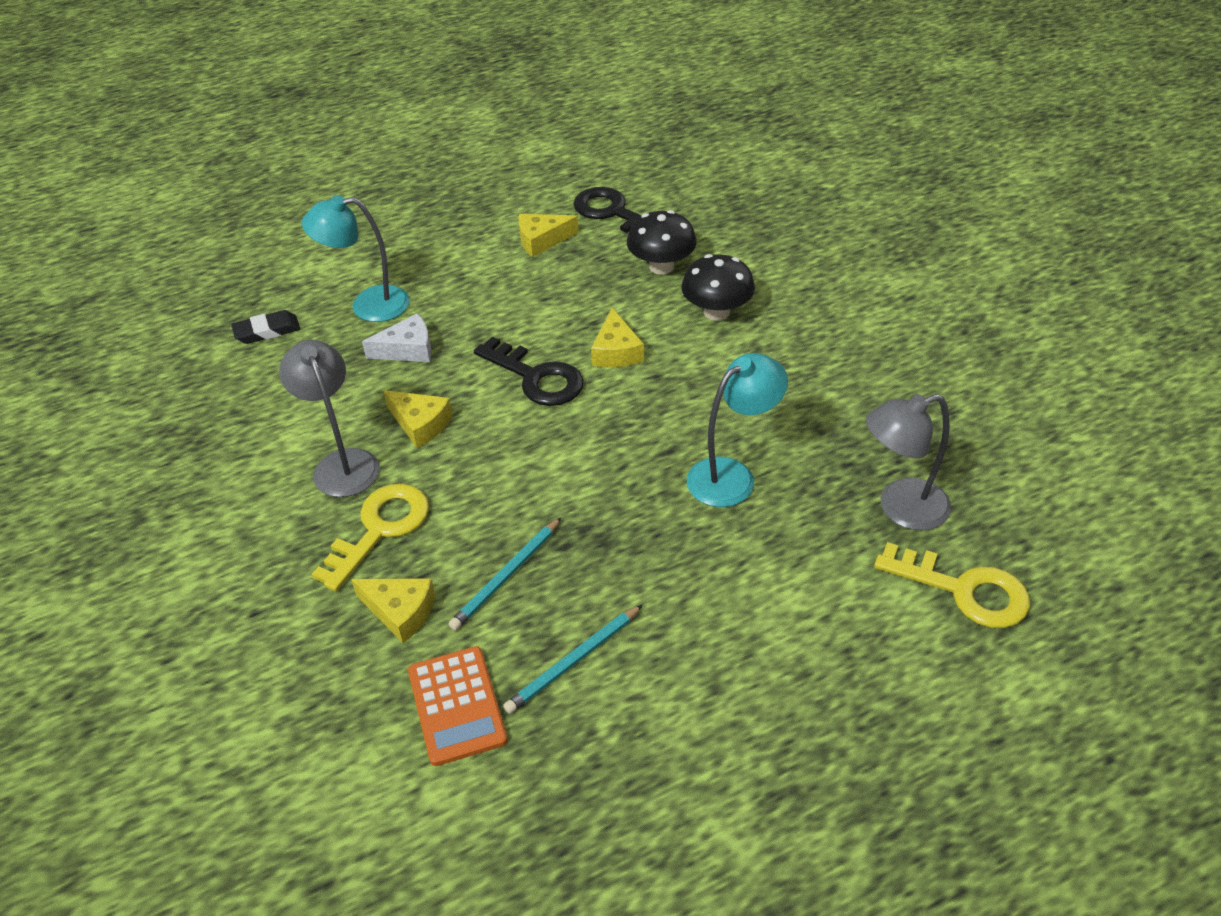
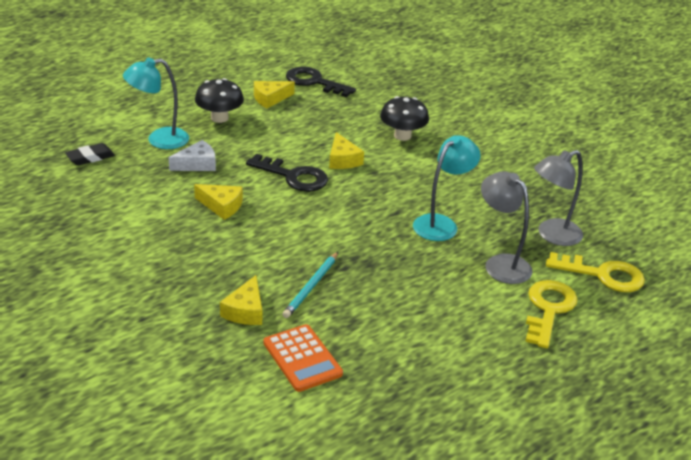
camera: 15 degrees left, 10 degrees down
(342, 463) = (174, 231): grey lamp -> grey lamp (501, 263)
(380, 529) = (215, 266): yellow key -> yellow key (548, 309)
(400, 611) = (245, 311): yellow cheese -> yellow cheese turned 90 degrees clockwise
(573, 661) = (371, 329): turquoise pencil -> none
(661, 266) = (357, 111): black mushroom -> black mushroom (219, 118)

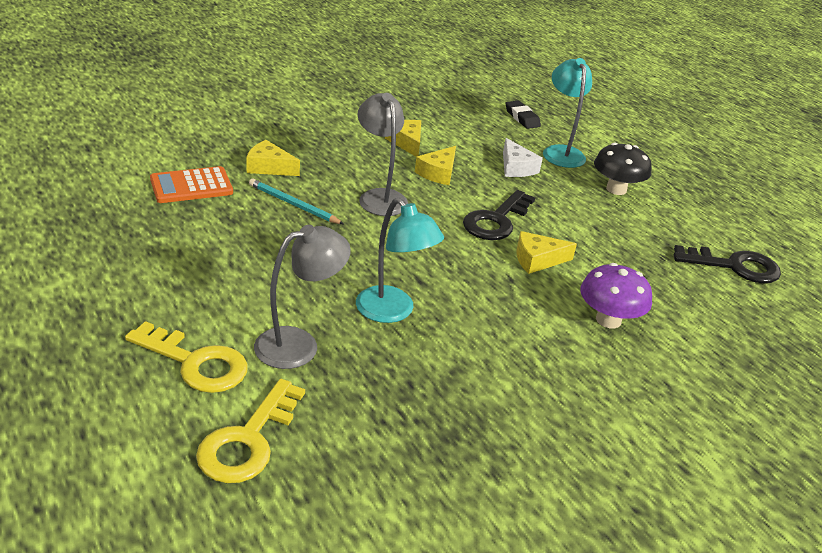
camera: 95 degrees right, 0 degrees up
(270, 99) = (674, 227): yellow cheese -> yellow cheese (406, 142)
(314, 82) = (735, 266): black key -> black key turned 60 degrees clockwise
(402, 136) = (608, 320): black mushroom -> purple mushroom
(552, 235) = (352, 412): grey lamp -> grey lamp (379, 197)

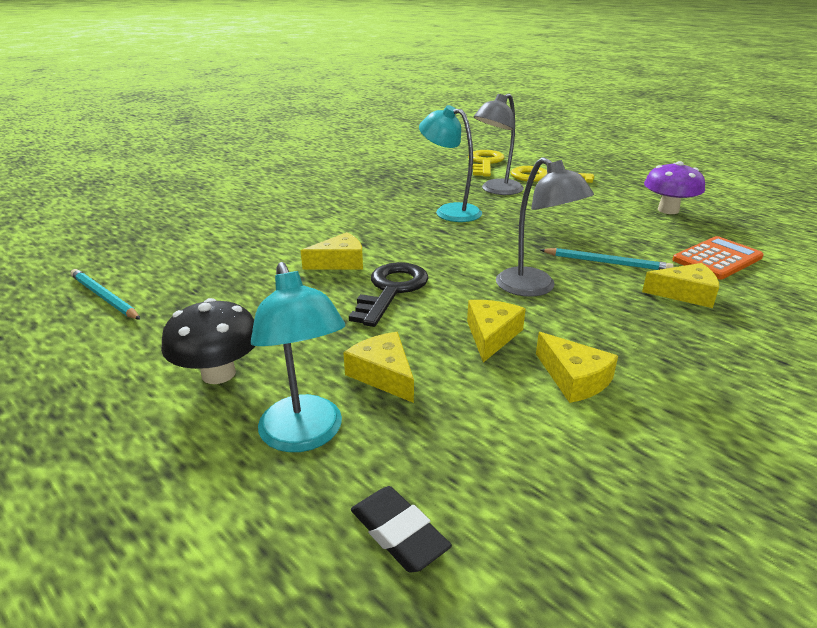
camera: 170 degrees right, 5 degrees down
(516, 168) = (383, 375): white cheese -> yellow cheese
(608, 320) = (275, 233): purple mushroom -> purple mushroom (668, 210)
(735, 266) = (104, 297): black key -> turquoise pencil

